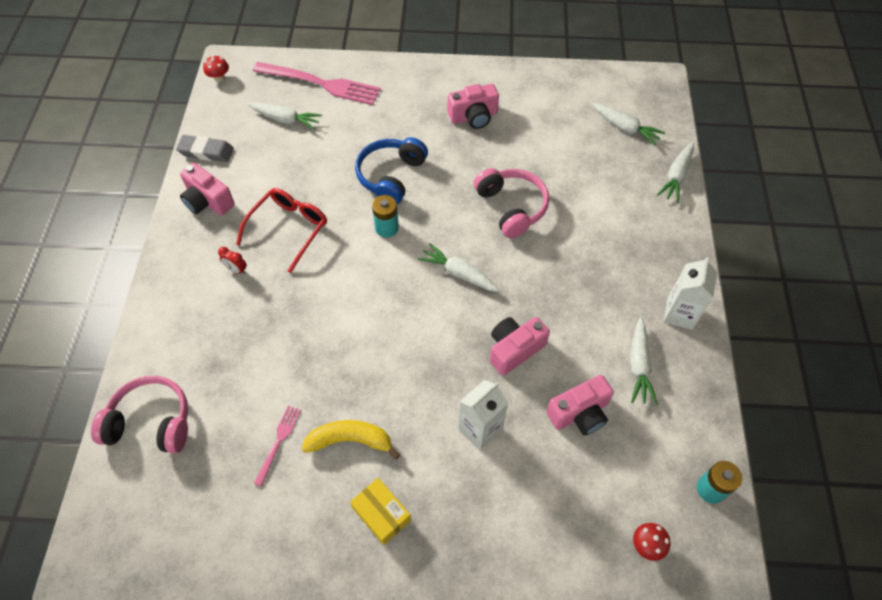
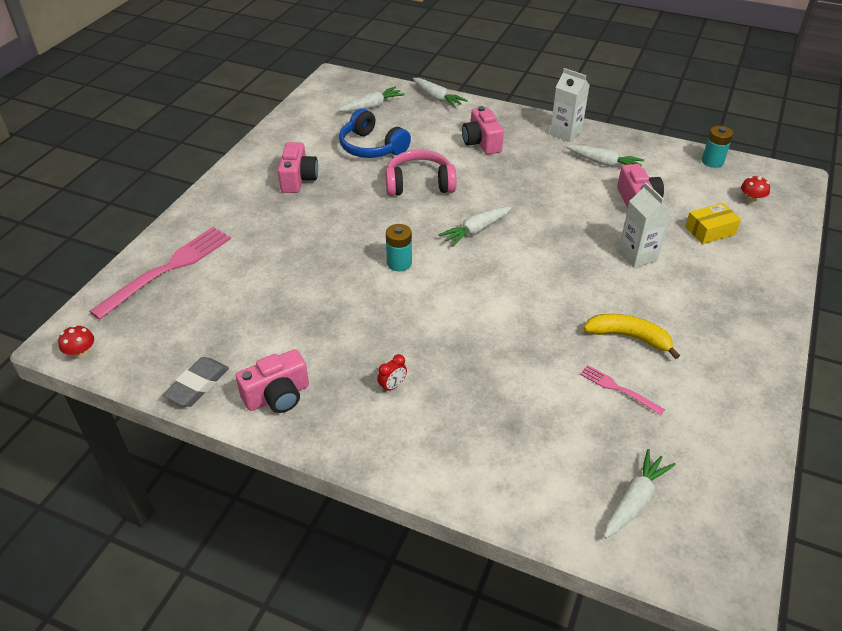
camera: 70 degrees left, 15 degrees down
(151, 422) = (566, 494): pink headphones -> none
(286, 120) = (200, 307): white carrot -> white carrot (635, 500)
(288, 229) = (360, 334): red glasses -> none
(350, 440) = (629, 337): yellow banana -> yellow banana turned 90 degrees clockwise
(381, 514) = (706, 332): yellow box -> yellow box (710, 231)
(391, 176) = (336, 246): blue headphones -> blue headphones (372, 147)
(514, 349) = (567, 219): pink camera -> pink camera (481, 142)

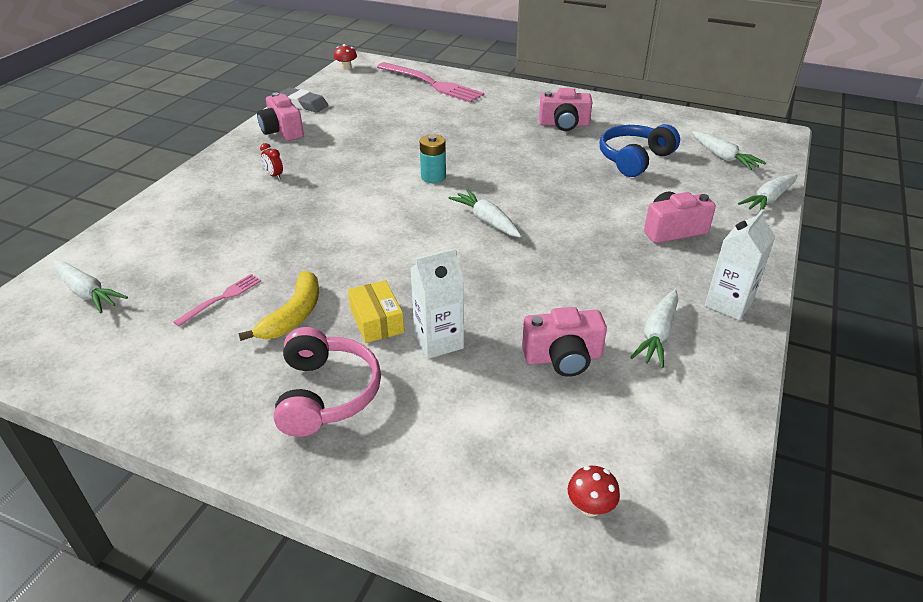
camera: 90 degrees right, 5 degrees down
(419, 184) = (569, 187): pink headphones -> pink headphones (326, 394)
(710, 231) = (497, 429): yellow box -> yellow box (377, 321)
(712, 162) = (706, 474): turquoise battery -> none

